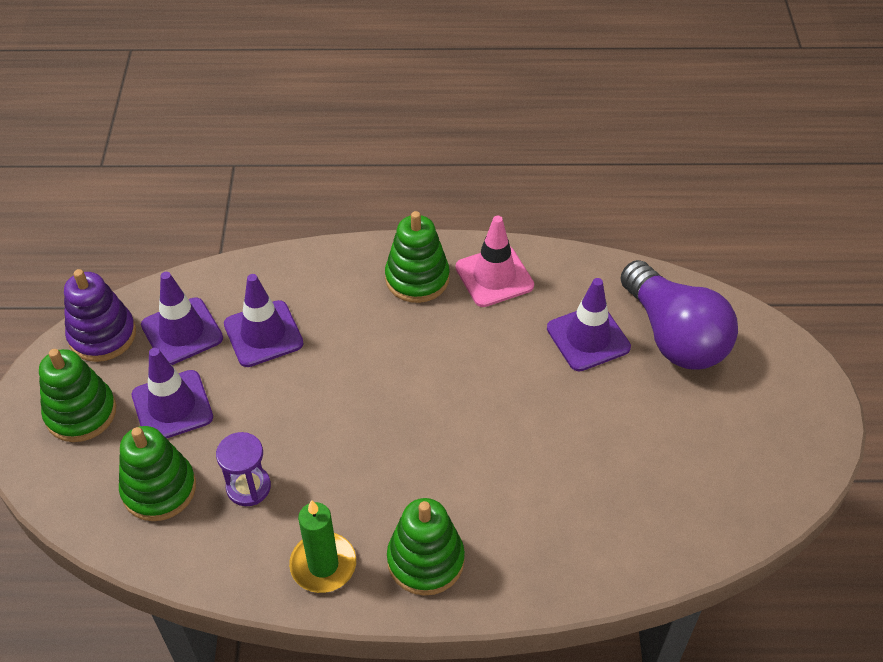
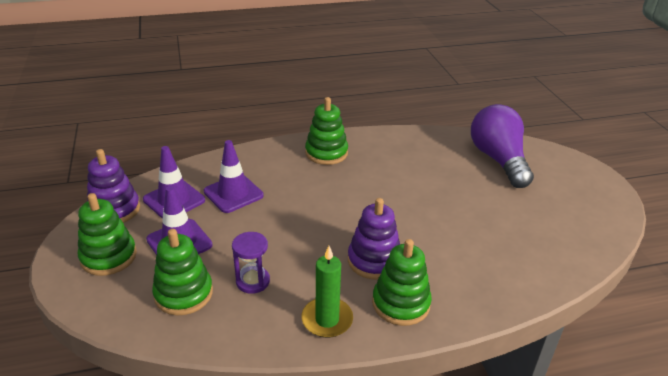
camera: 15 degrees left, 15 degrees down
(416, 485) = (374, 260): none -> purple stacking toy
(494, 276) = (375, 146): pink traffic cone -> none
(588, 338) = (448, 168): purple traffic cone -> none
(673, 335) = (498, 160): purple light bulb -> purple light bulb turned 150 degrees counterclockwise

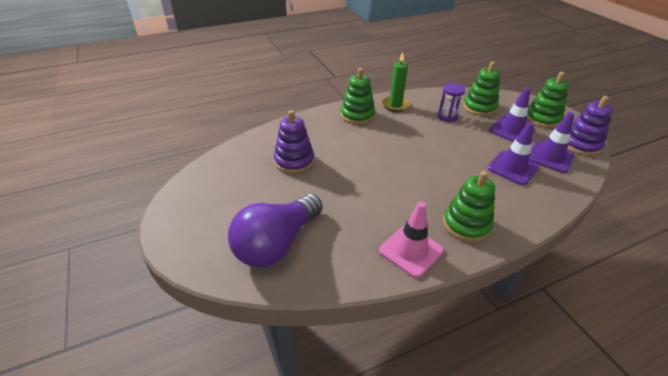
camera: 170 degrees right, 5 degrees up
(374, 260) = (380, 134): purple stacking toy -> purple stacking toy (294, 161)
(384, 143) = (411, 251): none -> pink traffic cone
(498, 160) = (277, 243): purple light bulb -> purple light bulb turned 60 degrees clockwise

